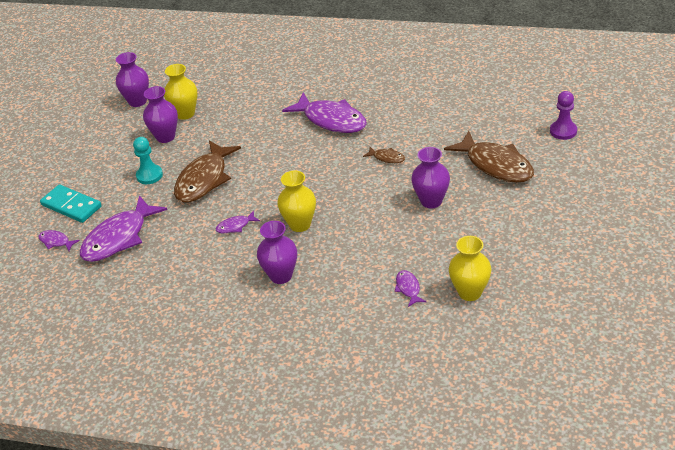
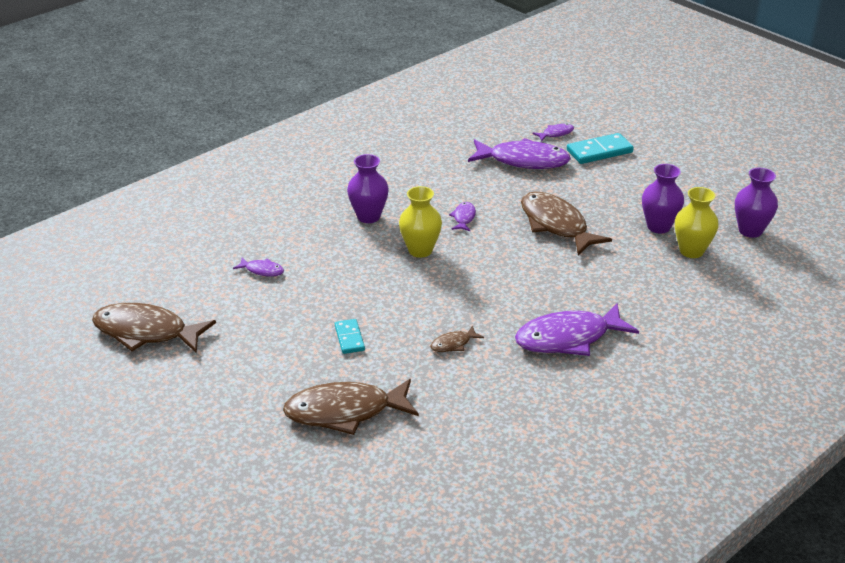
camera: 120 degrees right, 5 degrees down
(119, 238) = (523, 161): purple fish -> purple fish turned 120 degrees clockwise
(149, 175) = (599, 199): turquoise pawn -> none
(431, 201) = (349, 338): purple vase -> turquoise domino
(470, 292) = (210, 299): yellow vase -> none
(540, 299) = (146, 332): none -> brown fish
(563, 131) = (332, 503): purple pawn -> none

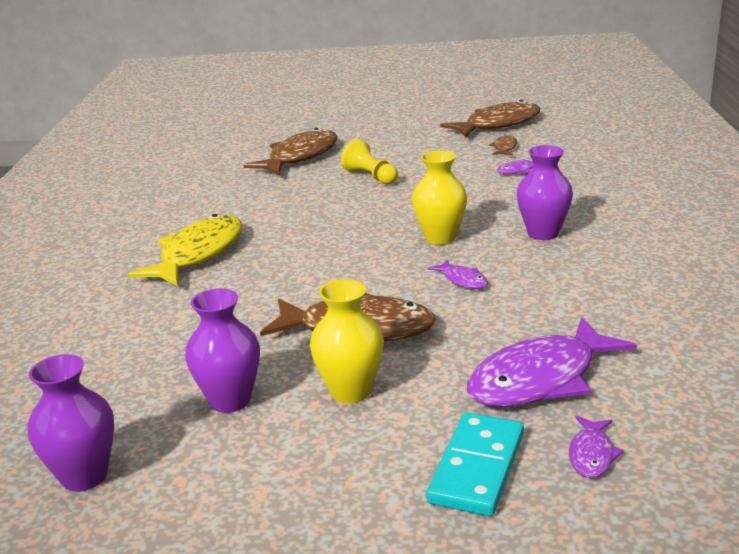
camera: 135 degrees right, 10 degrees down
(349, 338) = (371, 177): turquoise domino -> yellow pawn
(453, 344) = (289, 208): brown fish -> brown fish (505, 148)
(568, 338) = (198, 254): purple fish -> yellow fish
(691, 251) = (151, 394): yellow vase -> yellow vase (350, 391)

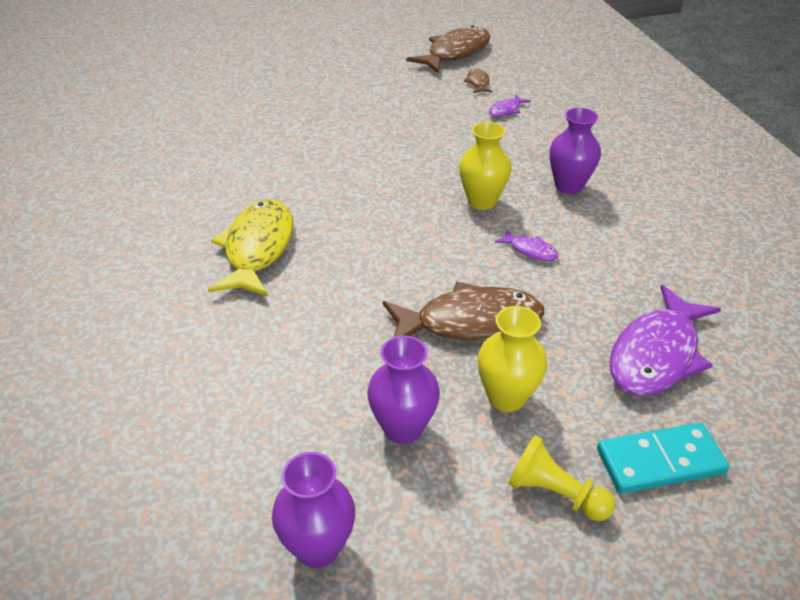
camera: 20 degrees left, 15 degrees up
(300, 157) = (285, 108): brown fish -> none
(371, 177) = (372, 130): yellow pawn -> yellow pawn (555, 493)
(477, 468) = (660, 461): turquoise domino -> turquoise domino turned 75 degrees clockwise
(591, 454) = (739, 429): purple fish -> none

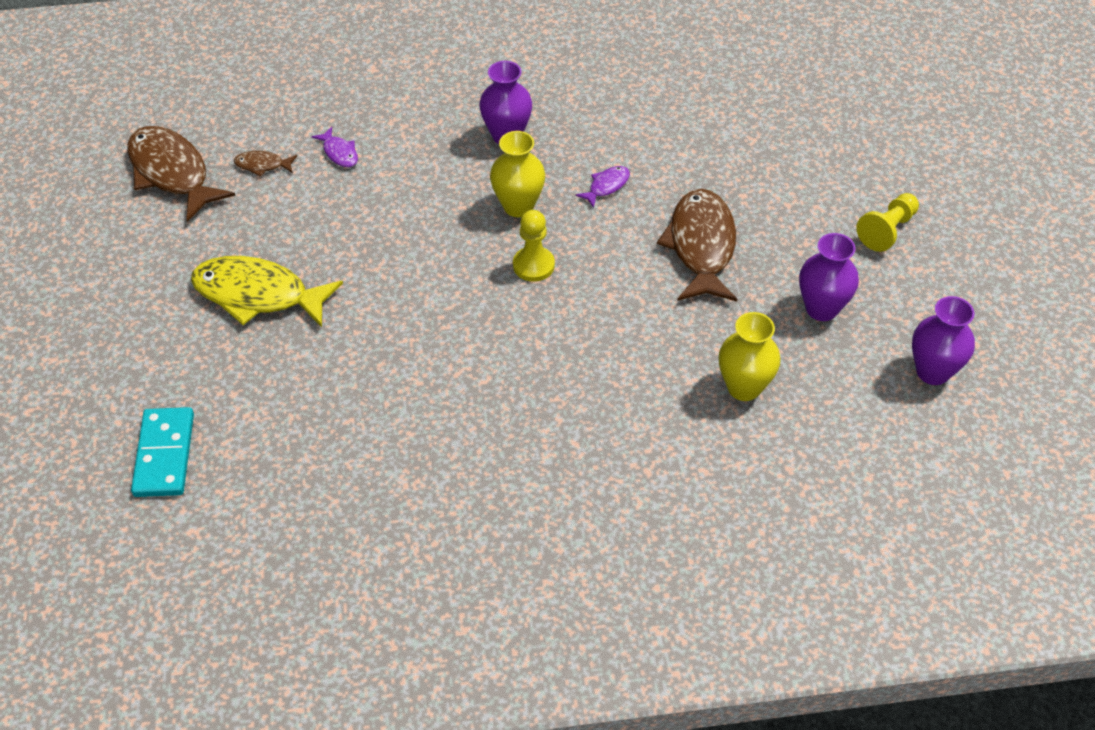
camera: 80 degrees left, 10 degrees up
(257, 249) = (563, 400): yellow fish -> yellow fish (258, 295)
(412, 217) = (533, 265): none -> yellow pawn
(506, 397) = (792, 239): yellow vase -> yellow vase (744, 387)
(656, 354) = (753, 139): purple fish -> none
(660, 461) = (860, 168): turquoise domino -> turquoise domino (165, 455)

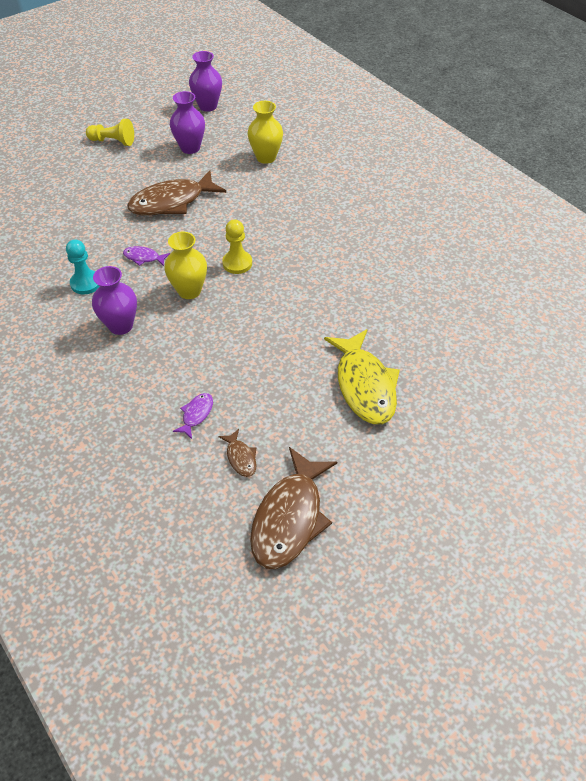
camera: 120 degrees left, 0 degrees up
(165, 455) = (516, 360): turquoise domino -> none
(596, 127) = (86, 283): none -> turquoise pawn

